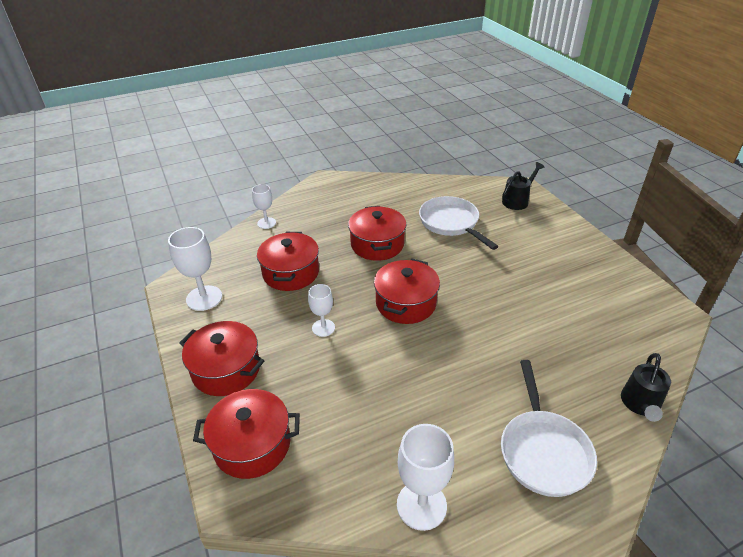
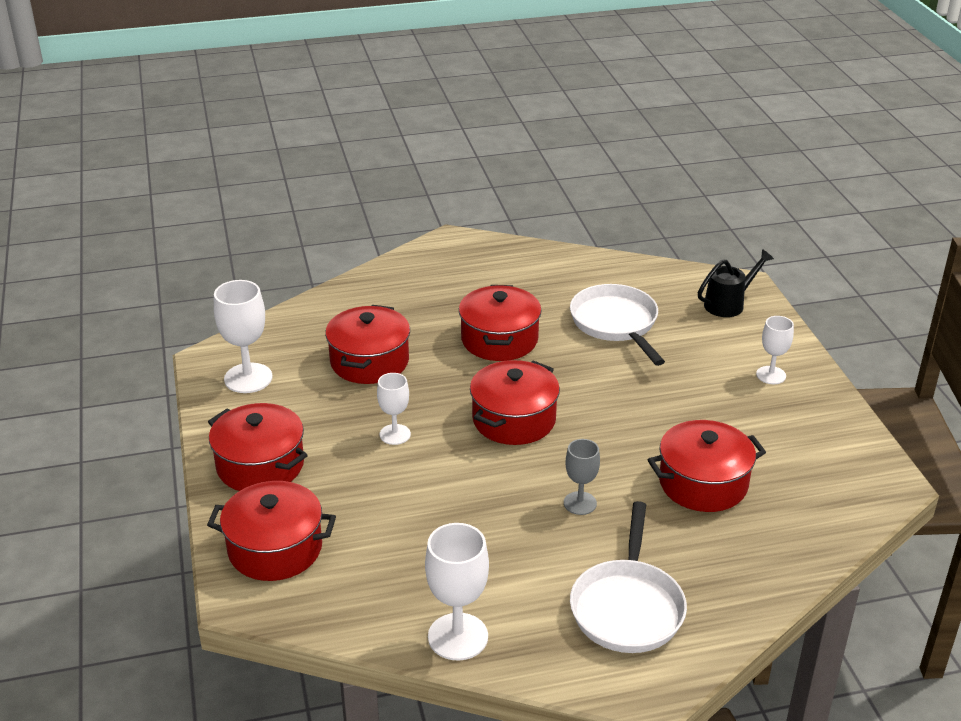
camera: 10 degrees right, 5 degrees down
(266, 223) = (352, 292): white goblet -> white goblet (771, 375)
(475, 364) = (580, 503): none -> grey goblet
(555, 334) = (703, 483): none -> red pot
(640, 405) = (777, 578): black watering can -> none

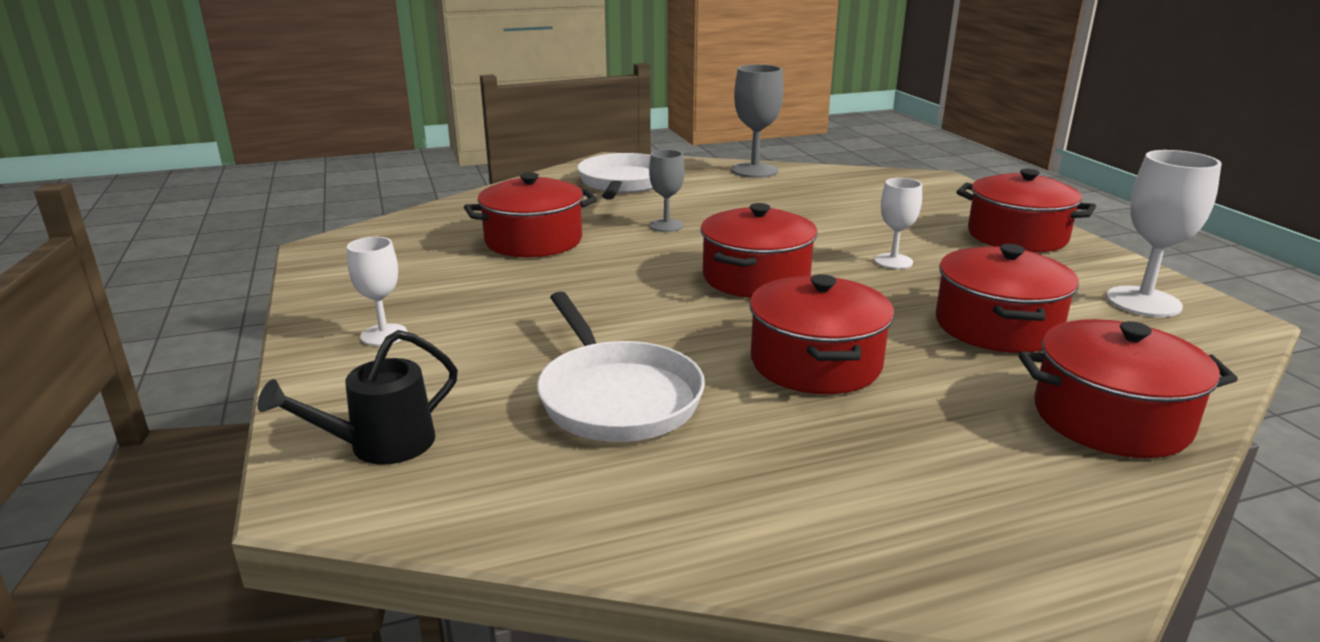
camera: 175 degrees right, 10 degrees down
(275, 548) = (937, 196): red pot -> red pot (1110, 418)
(458, 637) = (754, 170): white goblet -> grey goblet

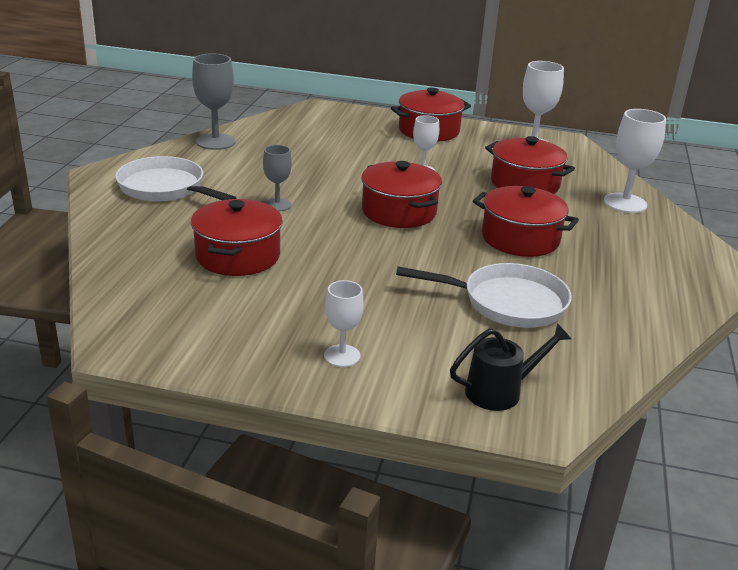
camera: 60 degrees left, 5 degrees up
(380, 445) = (501, 391): black watering can -> black watering can turned 105 degrees counterclockwise
(1110, 418) = (625, 203): red pot -> white goblet

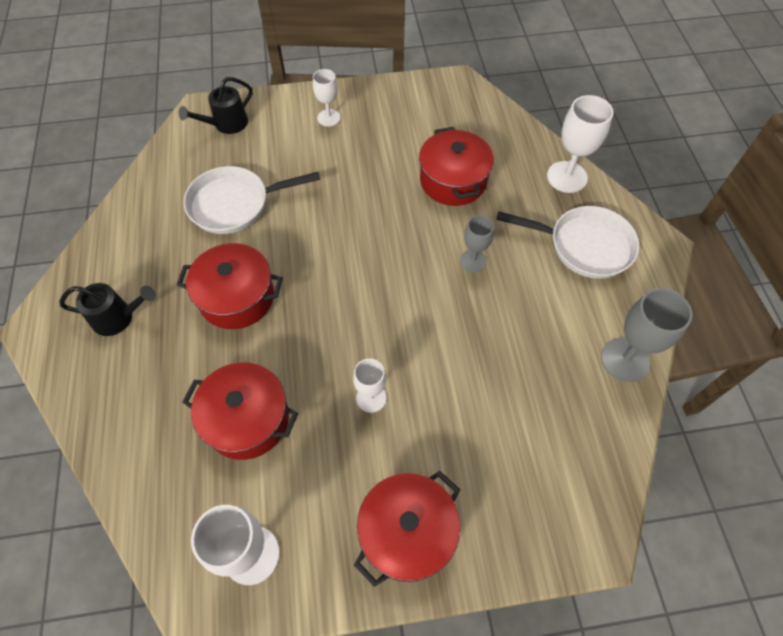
camera: 160 degrees right, 30 degrees up
(399, 212) = (361, 297): red pot -> none
(625, 203) = (127, 423): white goblet -> white goblet (567, 177)
(643, 254) = (118, 318): none -> black watering can

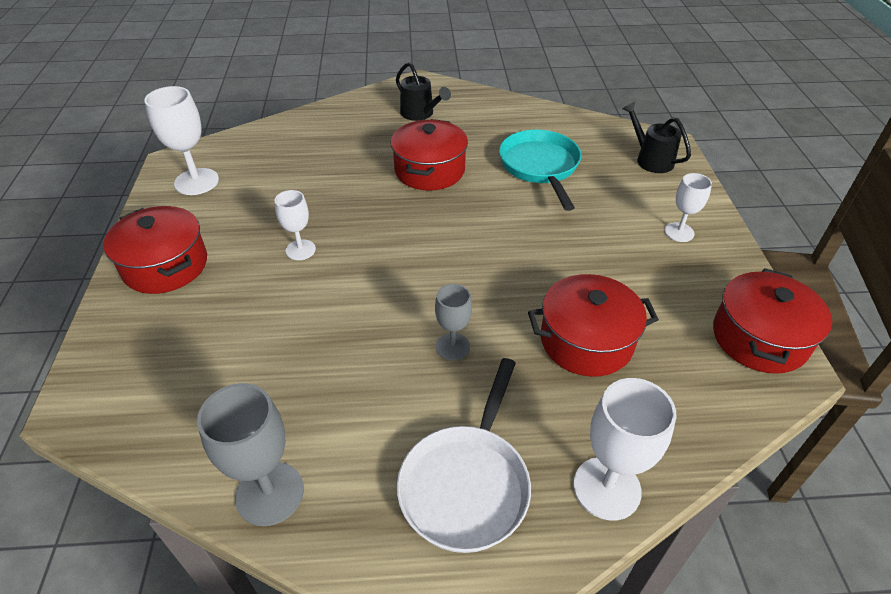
camera: 95 degrees right, 15 degrees down
(118, 318) = (420, 114): black watering can -> black watering can turned 45 degrees counterclockwise
(234, 204) = (540, 167): white pan -> turquoise pan
(247, 419) = (307, 178): red pot -> red pot (759, 338)

